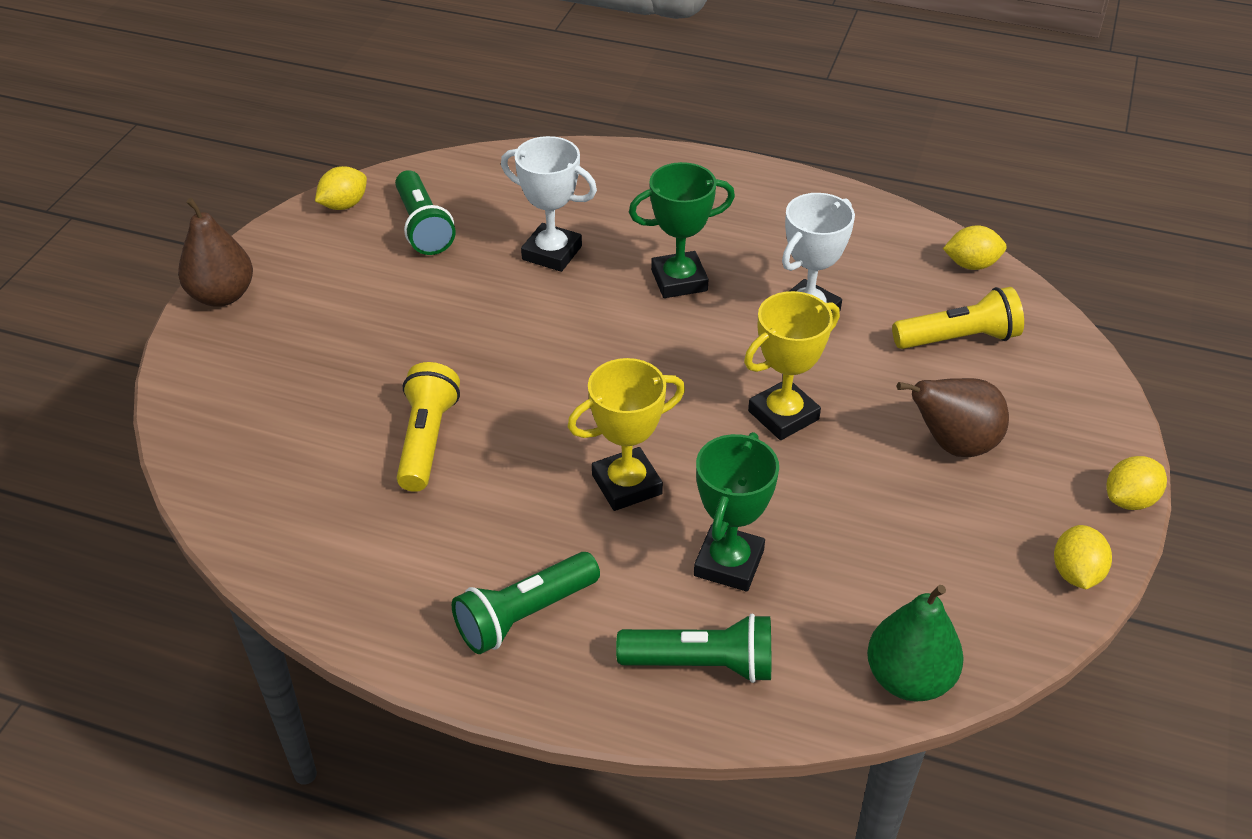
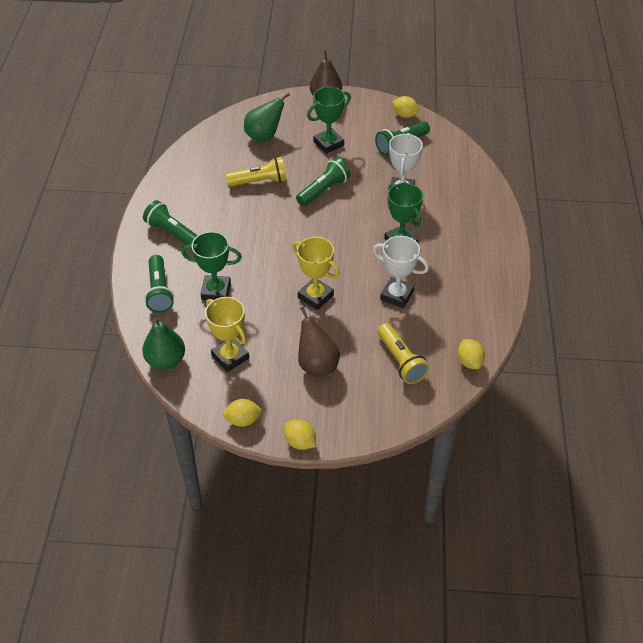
camera: 75 degrees right, 5 degrees up
(284, 408) = (264, 136): none -> green pear
(366, 318) = (328, 144): none -> green trophy
(499, 351) = (323, 190): none -> green flashlight
(627, 485) = (252, 249): yellow trophy -> yellow trophy (230, 357)

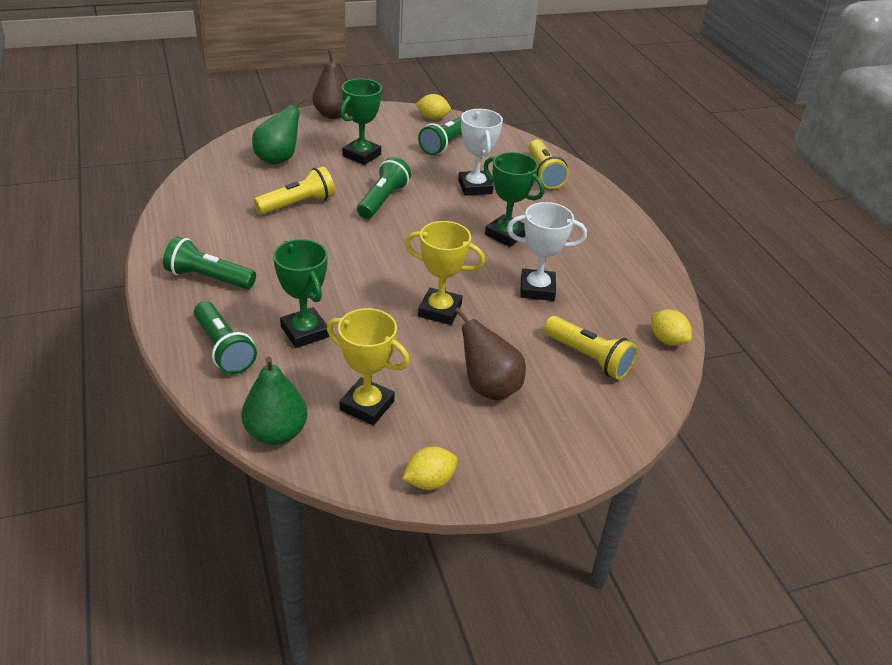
camera: 25 degrees left, 10 degrees down
(216, 291) = (304, 332): green trophy -> green trophy turned 75 degrees clockwise
(300, 442) = (524, 488): yellow lemon -> none
(466, 189) = (544, 174): none -> yellow flashlight

